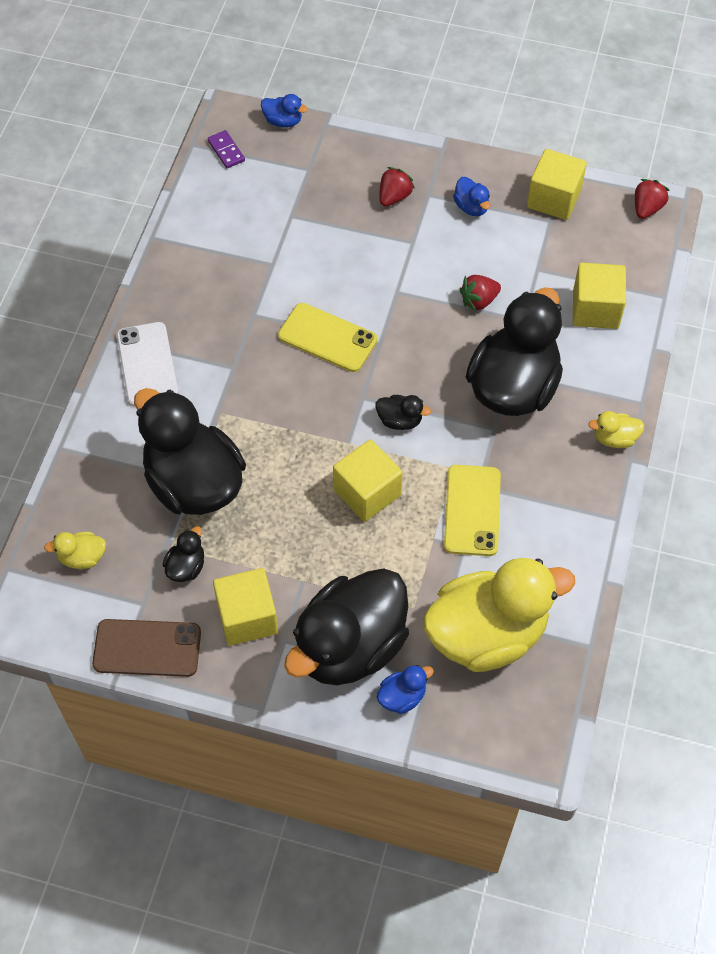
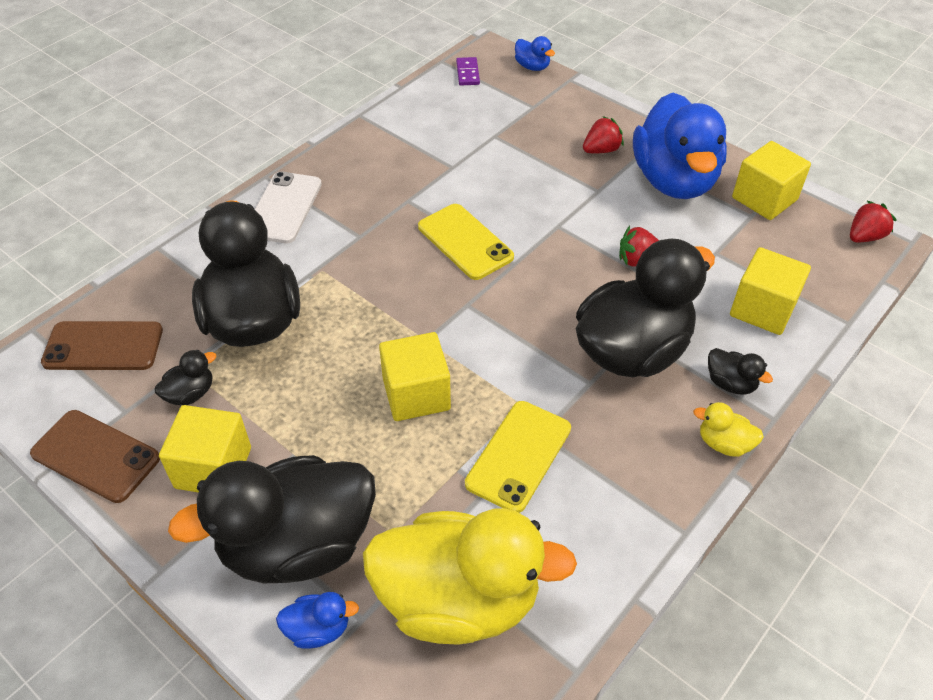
camera: 25 degrees right, 10 degrees down
(82, 557) = (103, 346): yellow duck -> brown phone
(400, 420) = (492, 339): black duck -> black duck (730, 383)
(471, 207) = (674, 180): blue duck -> blue duck, size x2.49

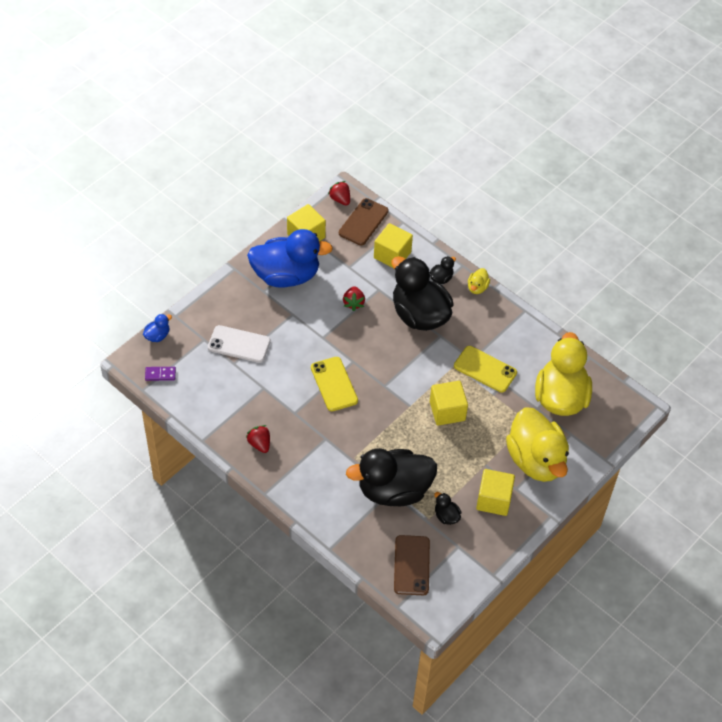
camera: 90 degrees left, 5 degrees up
(96, 456) = (487, 555): brown phone -> brown phone (363, 222)
(284, 208) = (297, 481): white phone -> white phone (239, 344)
(297, 545) = (536, 460): black duck -> yellow duck
(318, 629) = (576, 450): blue duck -> none
(465, 242) = (334, 384): yellow phone -> yellow phone turned 75 degrees counterclockwise
(601, 150) = (254, 307): red strawberry -> red strawberry (259, 444)

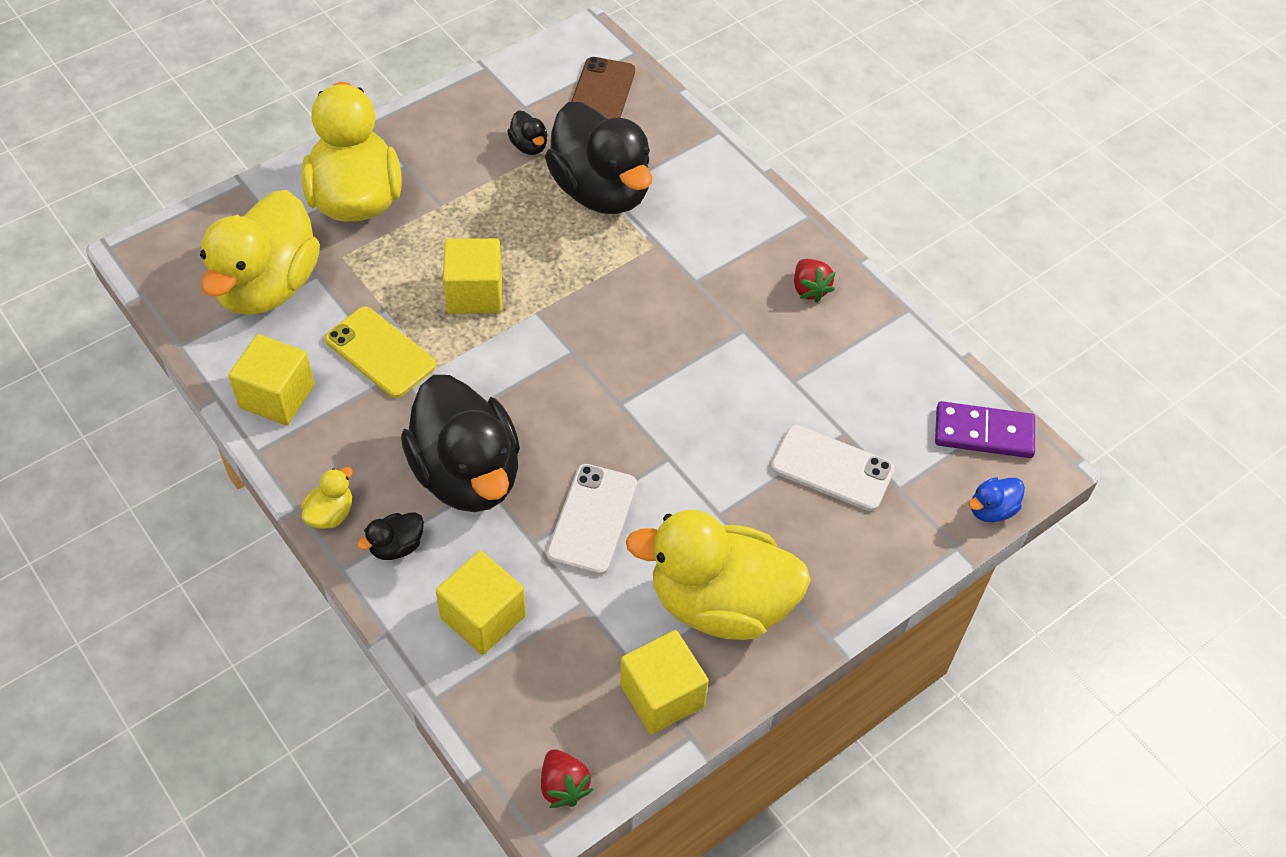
camera: 170 degrees left, 0 degrees up
(160, 374) = (983, 433): purple domino -> purple domino, size x1.73
(286, 275) = (720, 603): blue duck -> yellow duck
(334, 384) = (664, 368): yellow phone -> none
(353, 303) = (592, 519): red strawberry -> white phone
(363, 222) = (524, 712): brown phone -> none
(393, 490) = (601, 191): black duck -> black duck turned 60 degrees clockwise
(493, 500) = (447, 156): yellow cube -> yellow cube (277, 396)

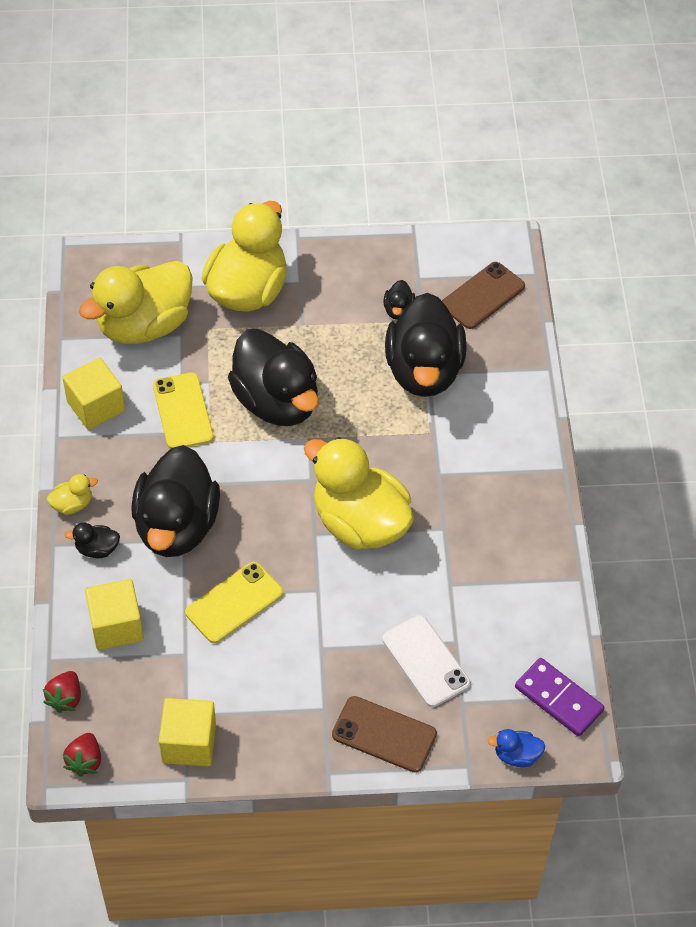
camera: 35 degrees right, 0 degrees up
(474, 293) = (276, 402): yellow cube -> black duck
(592, 519) = (234, 602): white phone -> yellow phone
(720, 603) = (274, 707): yellow duck -> yellow duck (359, 523)
(809, 289) = (518, 524): red strawberry -> red strawberry (65, 698)
(852, 565) = (384, 734): none -> brown phone

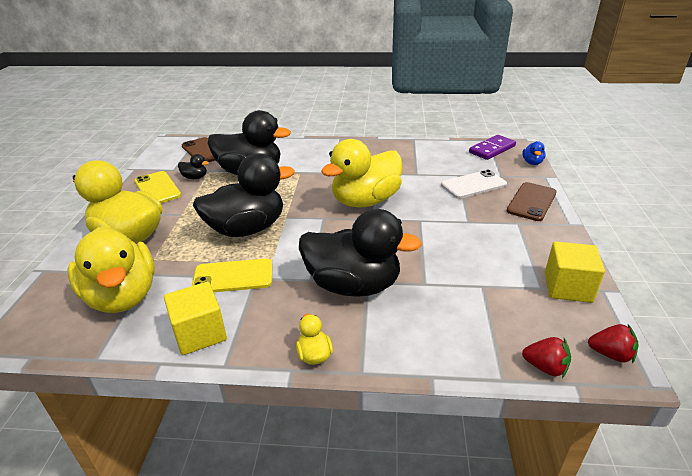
camera: 80 degrees left, 20 degrees down
(97, 549) = (371, 338): black duck -> none
(116, 626) = (458, 327): yellow cube -> none
(234, 602) = (431, 258): yellow phone -> yellow phone (157, 188)

